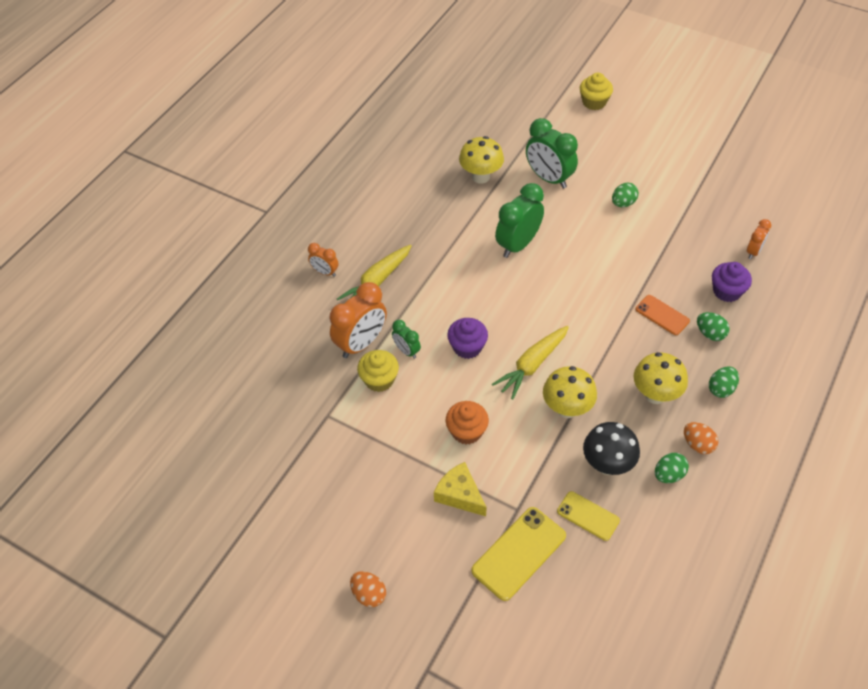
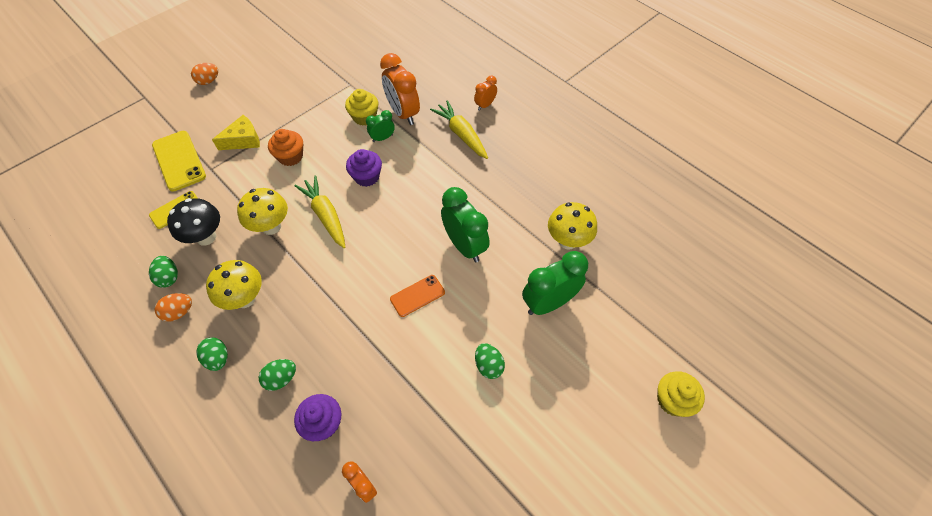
camera: 105 degrees right, 5 degrees up
(662, 315) = (325, 342): orange phone -> orange phone (417, 296)

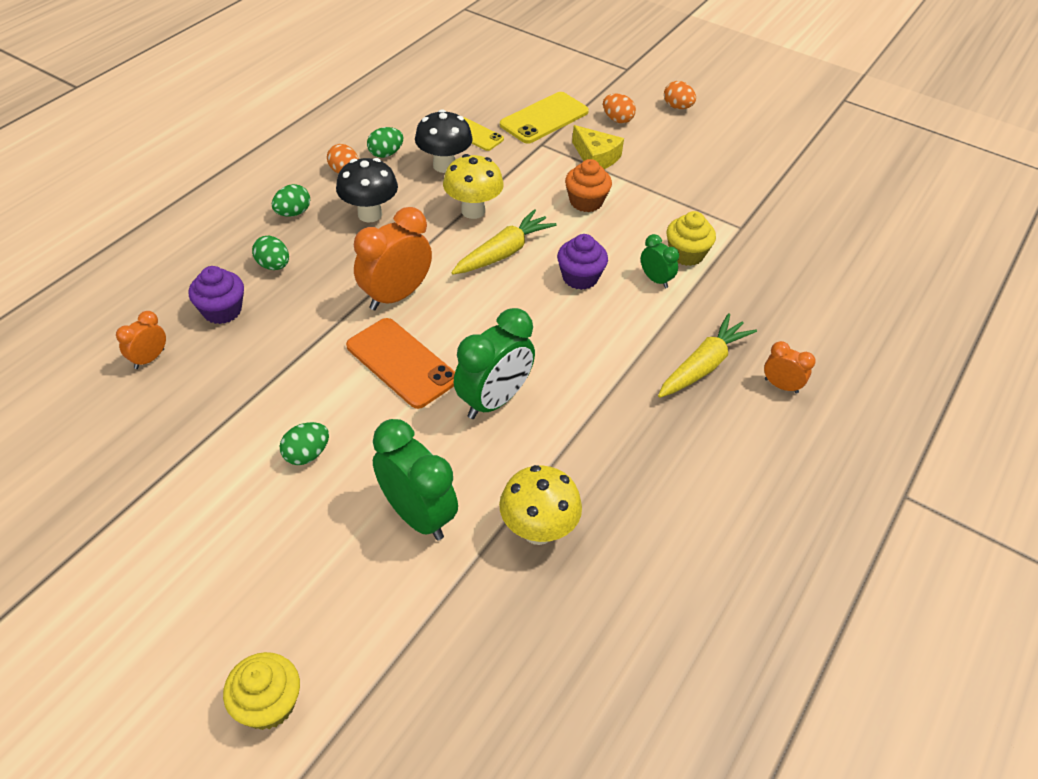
camera: 75 degrees right, 10 degrees down
(205, 118) = (617, 119): none -> orange egg
(245, 298) = (370, 214): yellow mushroom -> black mushroom
(403, 113) = (713, 292): orange clock -> orange clock (396, 296)
(417, 296) = (401, 363): orange phone -> orange phone, size x1.63

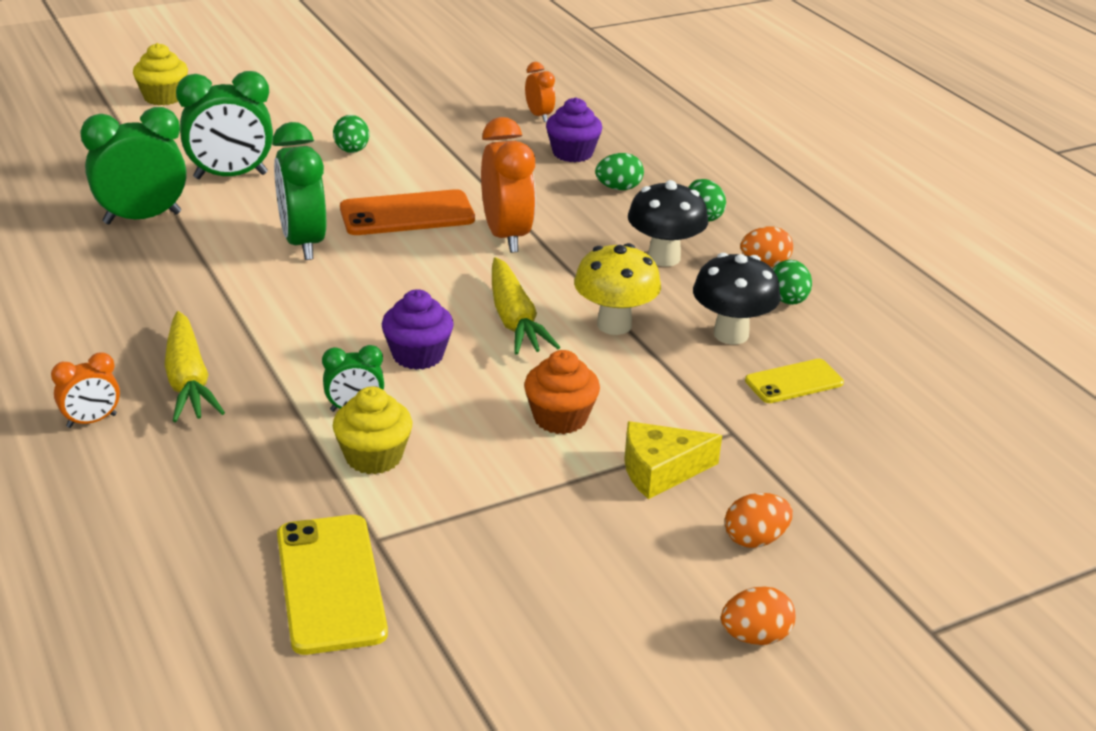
camera: 120 degrees right, 15 degrees down
(538, 530) = (142, 218): yellow mushroom -> green clock
(544, 118) = (803, 461): yellow phone -> yellow phone (331, 583)

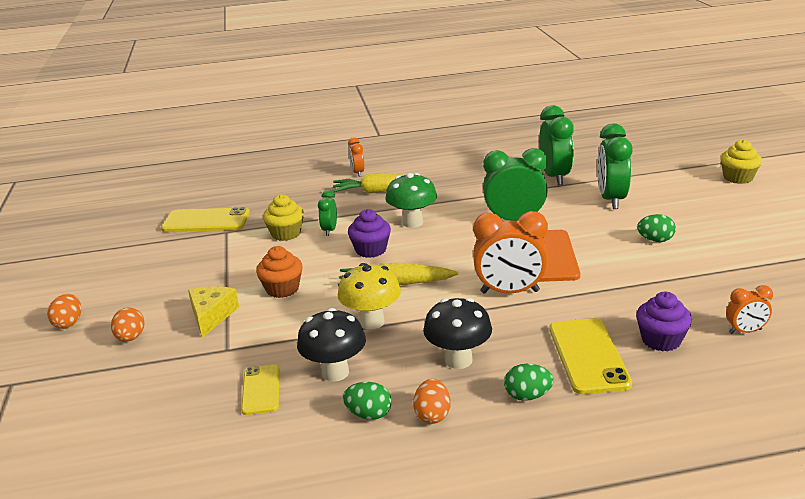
camera: 110 degrees right, 5 degrees down
(317, 329) = (412, 222): none -> green mushroom
(618, 188) = (588, 356): green egg -> yellow phone

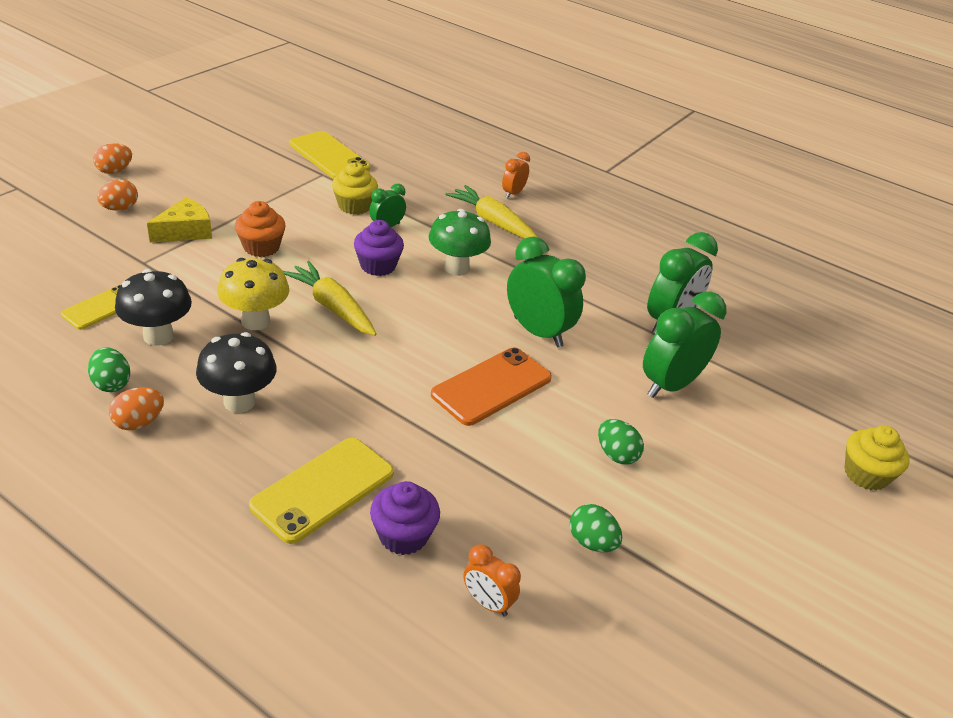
camera: 40 degrees right, 10 degrees up
(510, 292) = (391, 386): orange clock -> none
(527, 396) = (216, 473): green egg -> green egg (592, 542)

